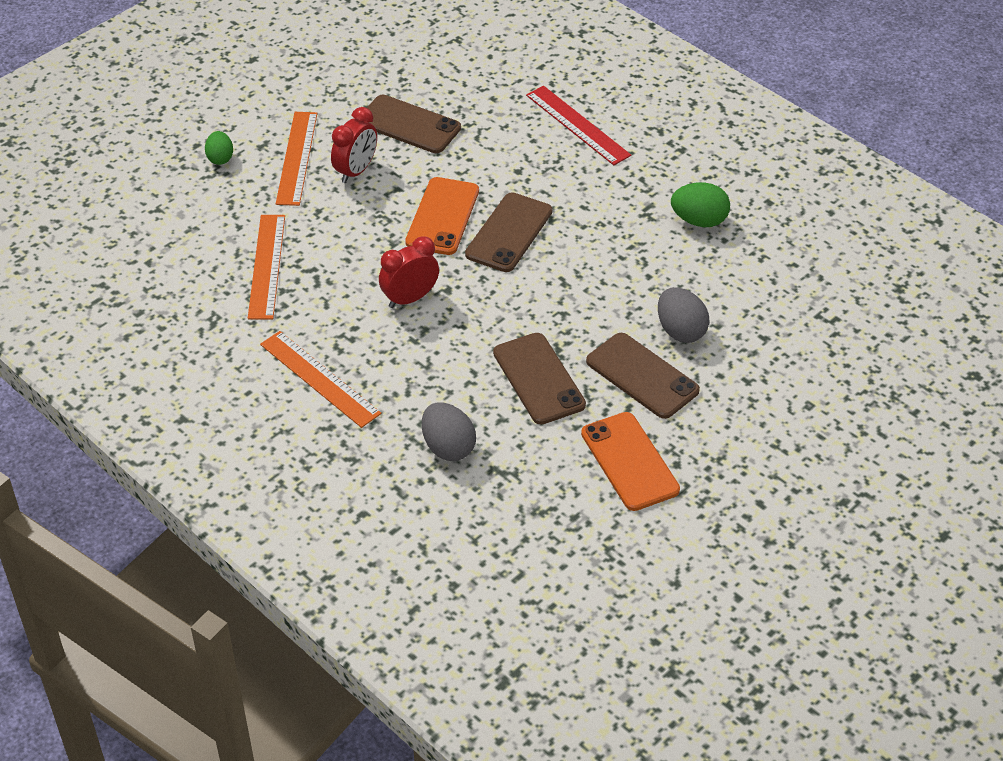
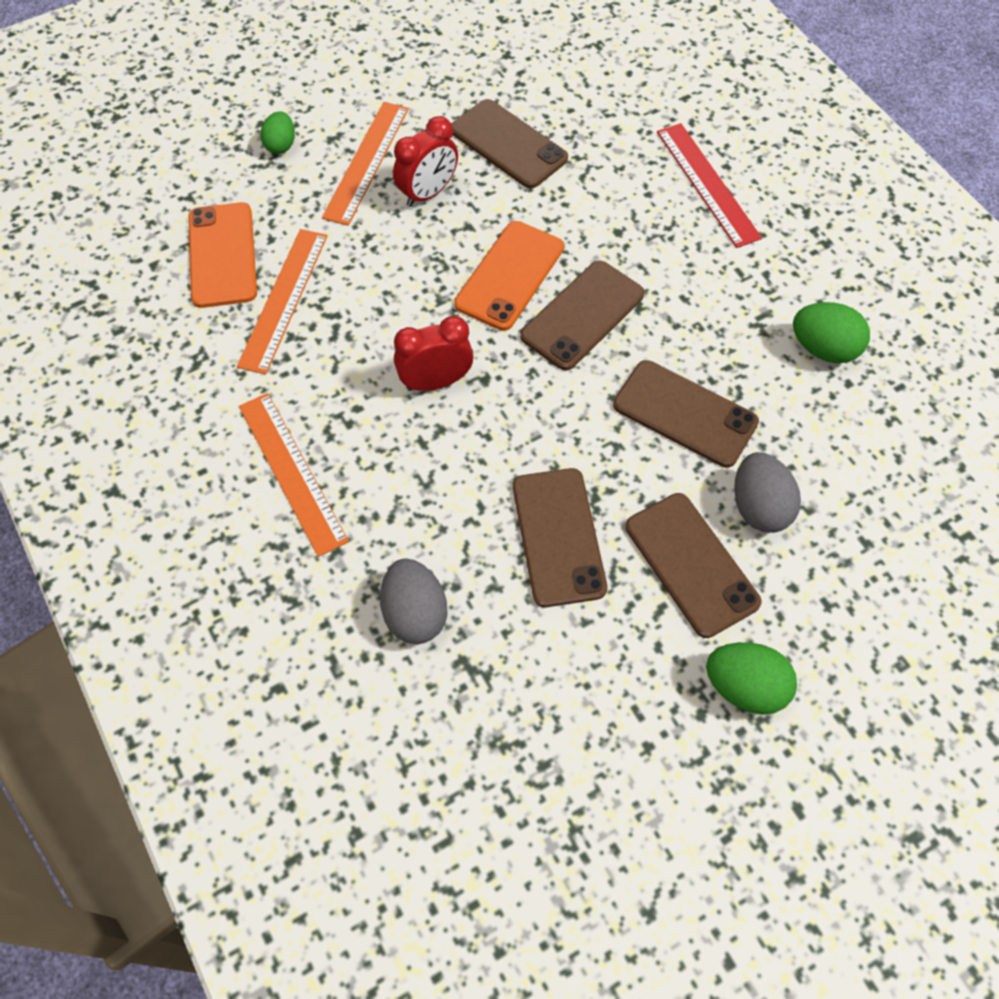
camera: 15 degrees right, 15 degrees up
(608, 282) = (685, 413): none -> brown phone
(629, 461) = (640, 695): orange phone -> orange phone (222, 255)
(702, 441) = (744, 686): none -> green egg

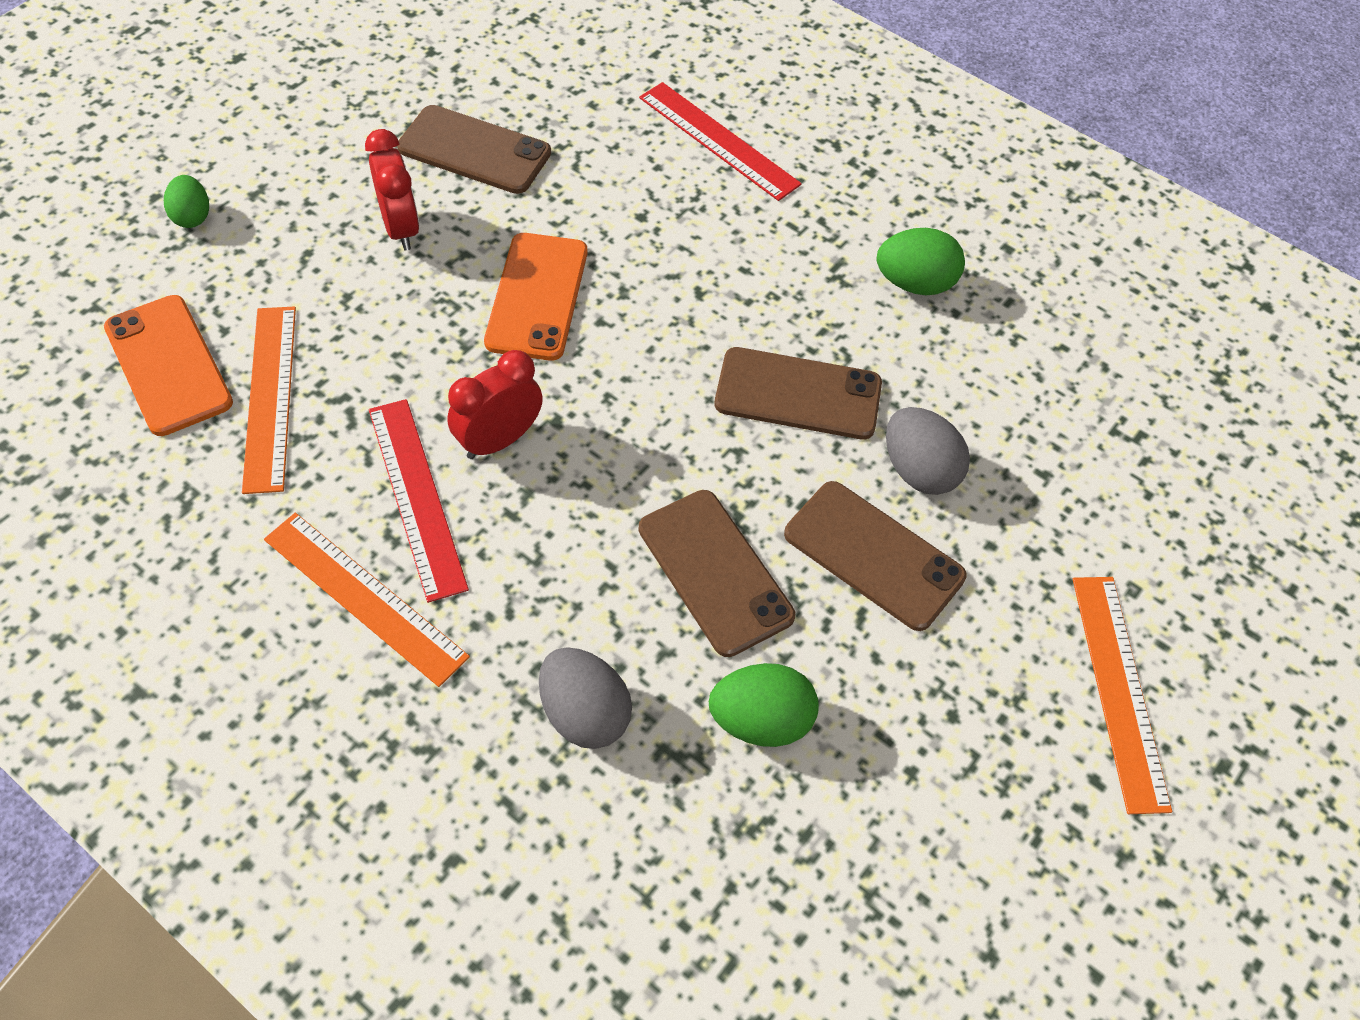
camera: 25 degrees left, 5 degrees down
(358, 407) = (417, 497): none -> red ruler
(366, 162) = (309, 211): orange ruler -> orange ruler (1119, 690)
(428, 193) = (400, 228): red clock -> red clock turned 45 degrees counterclockwise
(582, 315) = (639, 318): brown phone -> none
(744, 686) = (985, 669): green egg -> green egg (760, 721)

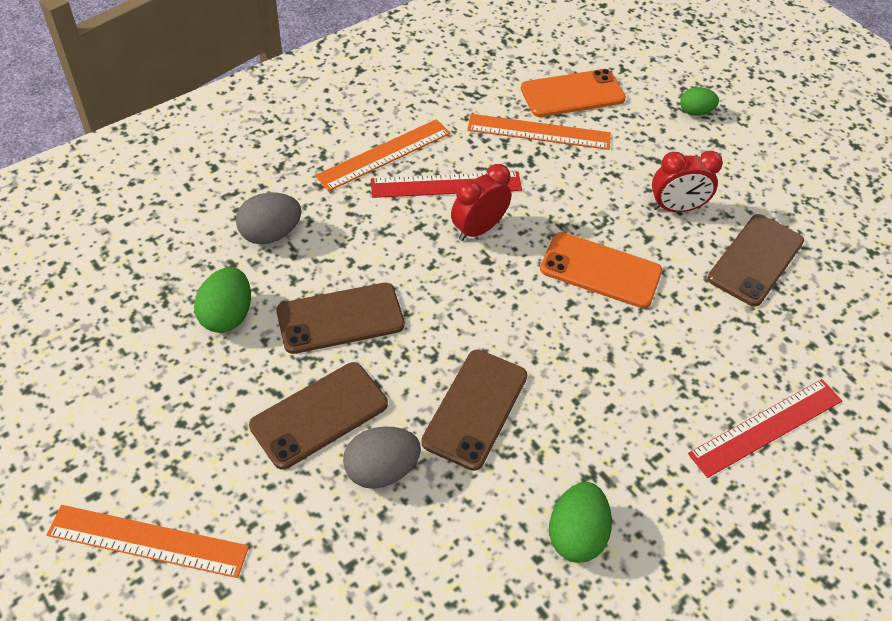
camera: 105 degrees right, 5 degrees down
(499, 440) = (478, 229): red clock -> red clock turned 105 degrees counterclockwise

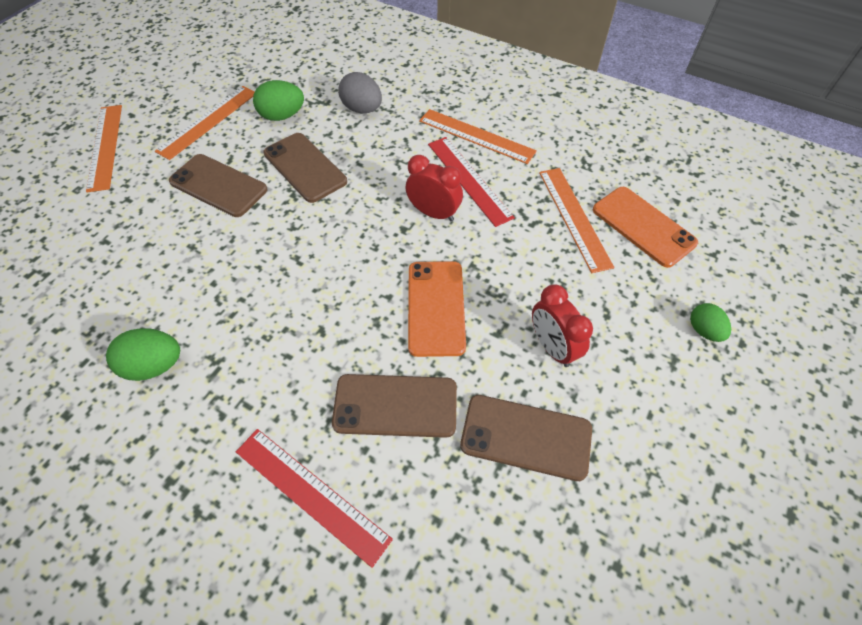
camera: 70 degrees right, 5 degrees up
(180, 400) = (208, 121): none -> orange ruler
(381, 470) = (183, 232): grey egg -> none
(475, 409) = (253, 266): brown phone -> brown phone (395, 405)

